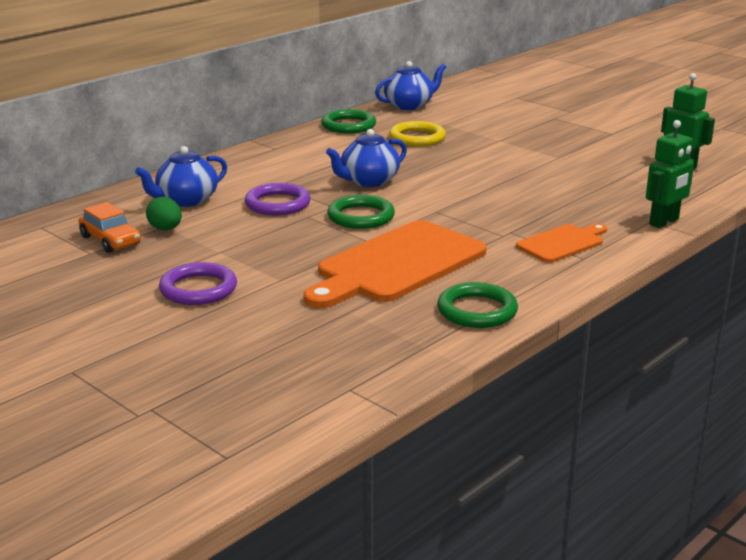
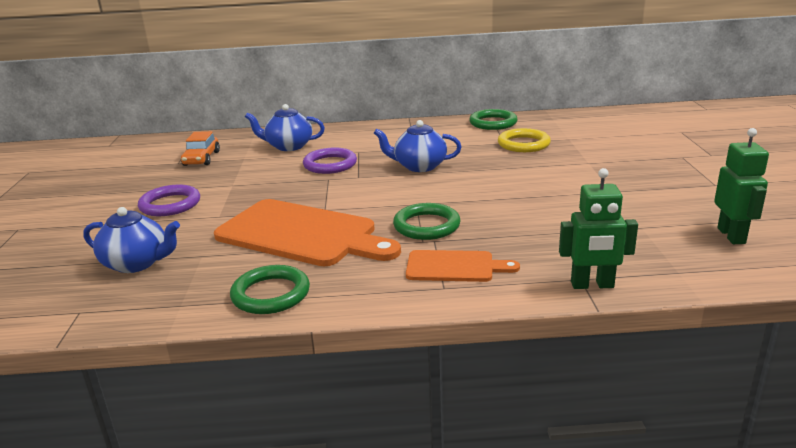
camera: 45 degrees right, 0 degrees up
(165, 229) = (240, 161): green egg -> none
(361, 217) = (358, 190): green ring -> green ring (426, 226)
(397, 265) = (302, 234): orange cutting board -> orange cutting board turned 150 degrees counterclockwise
(409, 105) = (570, 118): blue teapot -> blue teapot (137, 263)

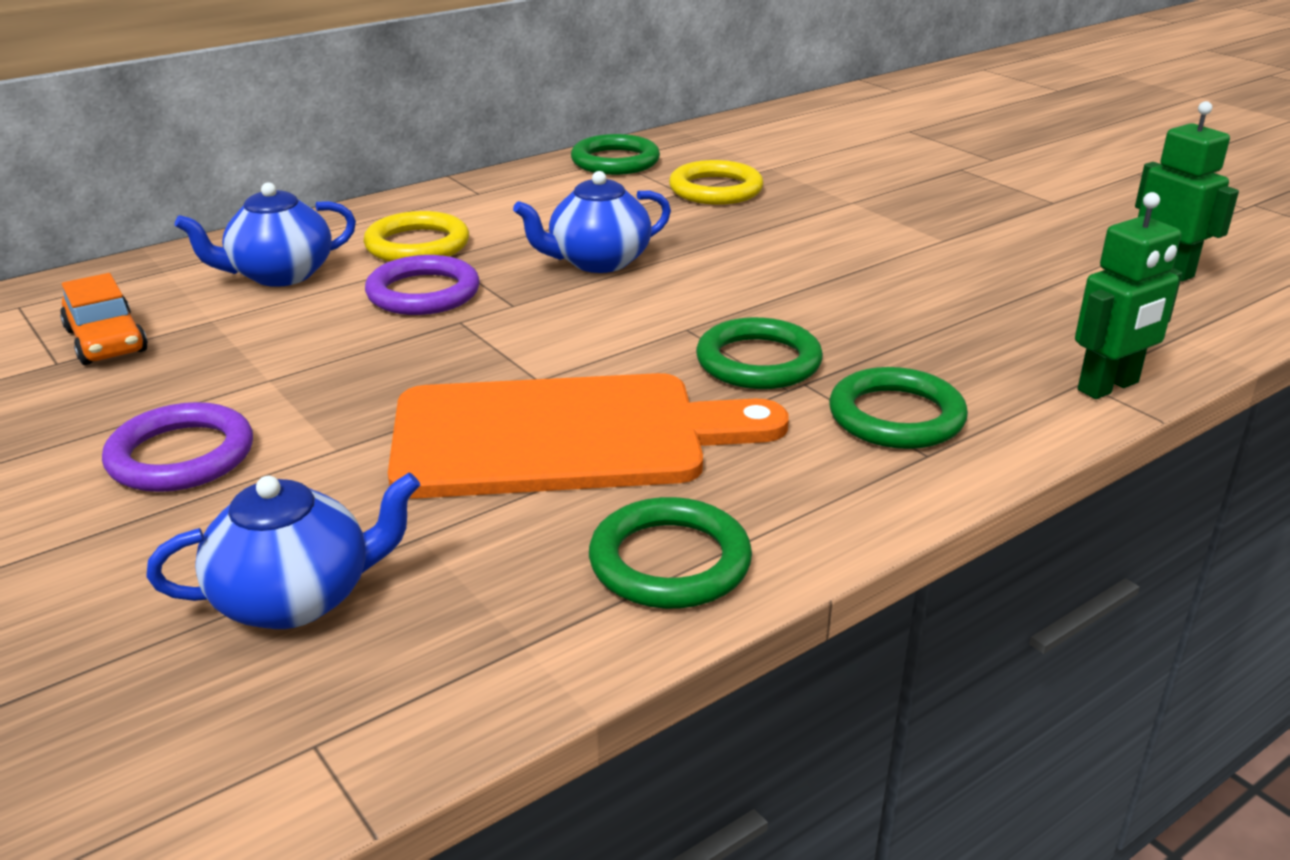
camera: 35 degrees left, 5 degrees up
(355, 144) = (417, 245): none -> yellow ring
(454, 267) = (896, 416): orange cutting board -> green ring

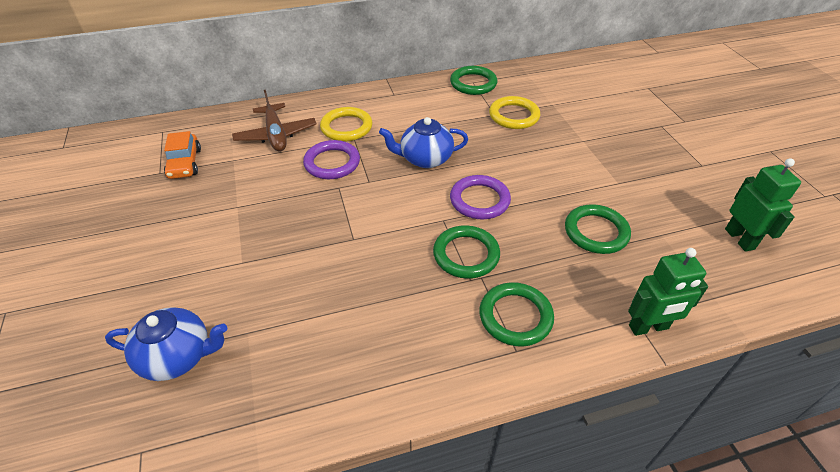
camera: 20 degrees right, 15 degrees up
(181, 456) = (178, 248): purple ring -> purple ring (479, 200)
(280, 275) = (276, 135): blue teapot -> brown plane
(564, 436) = (344, 283): orange cutting board -> none
(670, 562) = (347, 387): green ring -> green ring (596, 232)

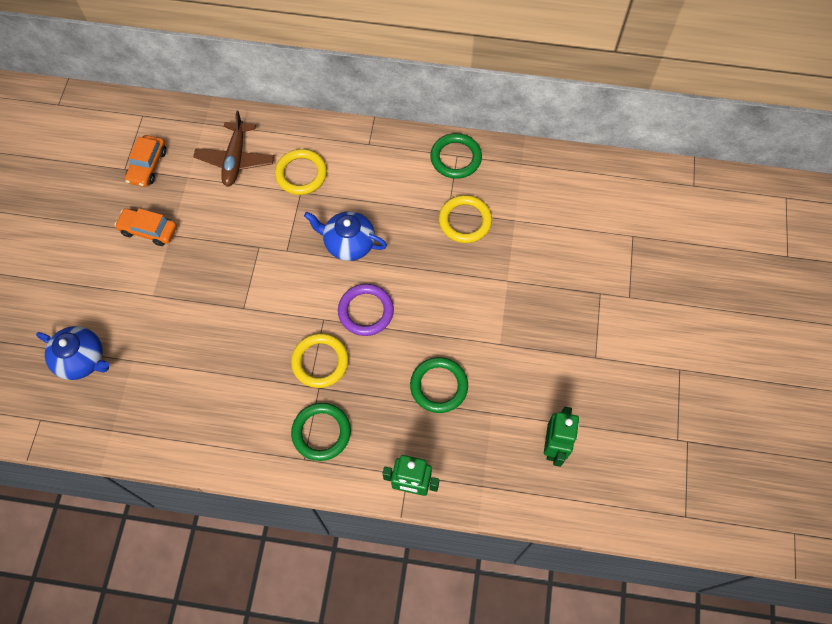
camera: 25 degrees right, 20 degrees up
(210, 210) = (148, 230): none -> orange car
(332, 163) = (267, 215): purple ring -> none
(466, 255) = (320, 362): green ring -> yellow ring

